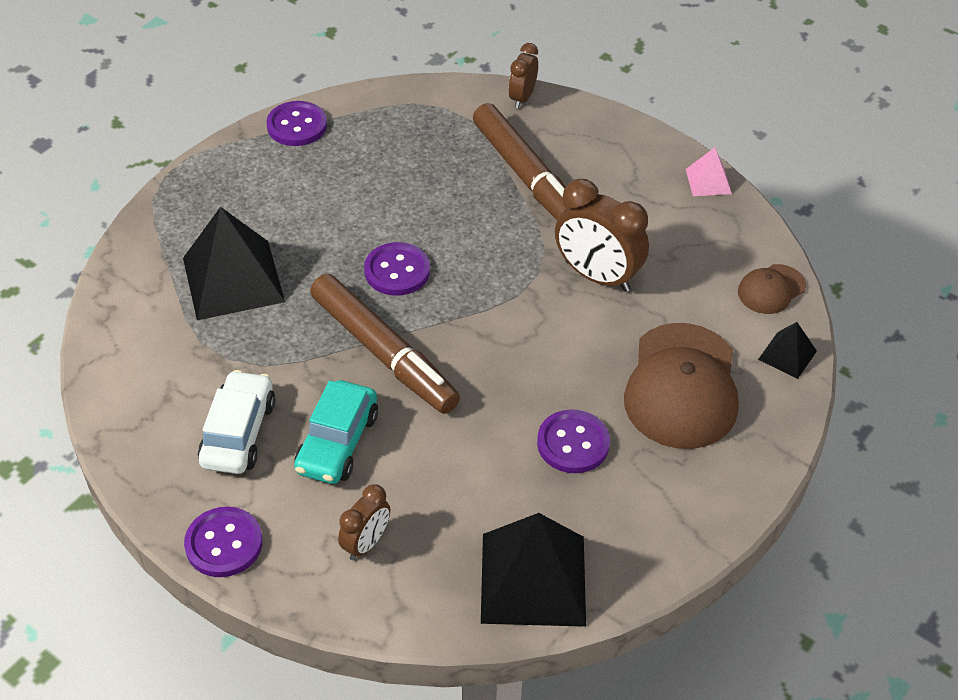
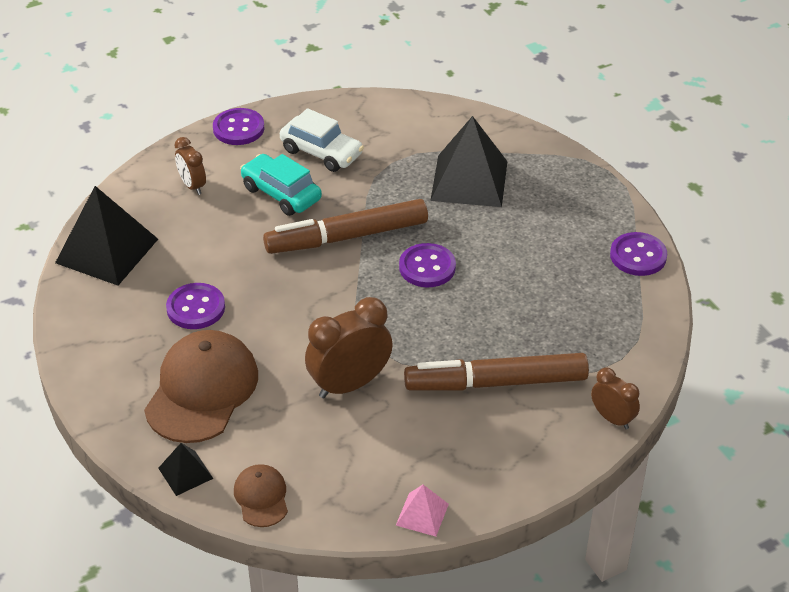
camera: 115 degrees right, 5 degrees down
(682, 386) = (202, 390): brown cap -> brown cap turned 75 degrees clockwise

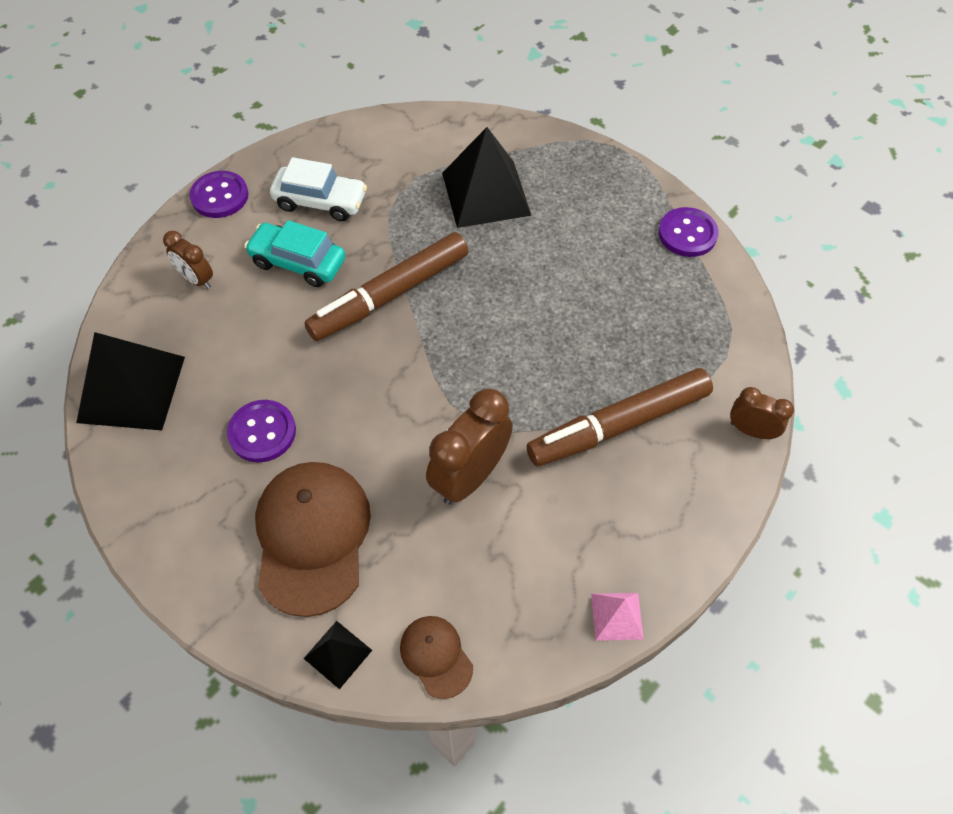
camera: 20 degrees left, 15 degrees up
(427, 267) = (488, 307): purple button -> none

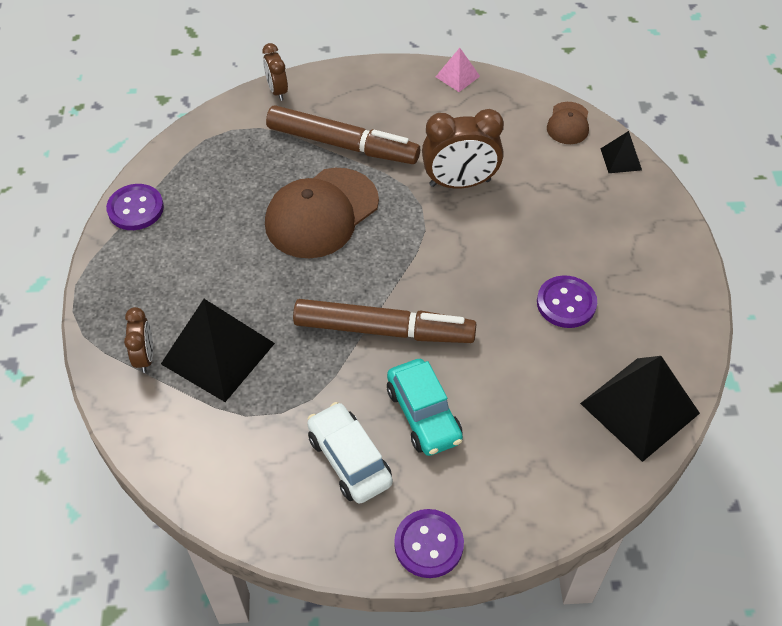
camera: 135 degrees left, 5 degrees down
(197, 279) = (518, 467): brown clock -> brown clock (145, 357)
(312, 537) = (586, 220): brown cap -> brown cap (321, 213)

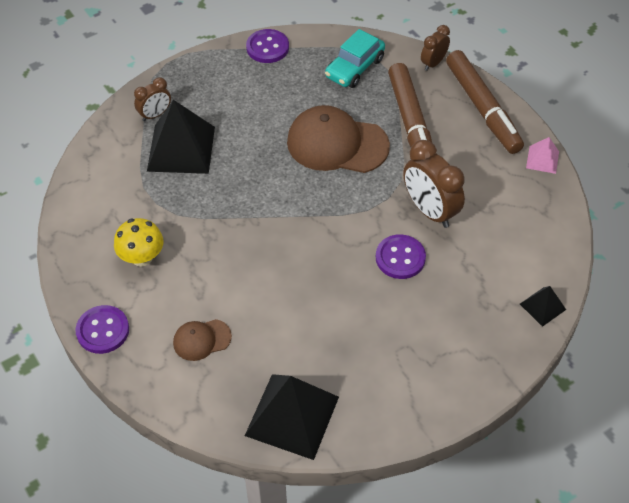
camera: 60 degrees right, 0 degrees up
(349, 460) = (142, 257): white car -> yellow mushroom
(384, 330) = (258, 227): brown marker -> brown marker (482, 108)
(423, 415) = (202, 282): turquoise car -> turquoise car (354, 68)
(566, 303) = (360, 328): purple button -> purple button (400, 258)
(568, 123) = (552, 254): brown cap -> brown cap (201, 340)

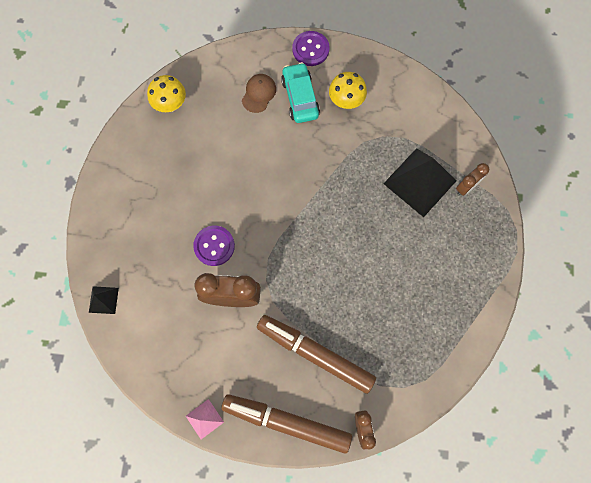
camera: 130 degrees right, 20 degrees up
(155, 115) = (466, 187): brown clock -> brown clock turned 135 degrees counterclockwise
(267, 47) = (478, 314): purple button -> none
(292, 416) = (170, 104): black pyramid -> yellow mushroom
(337, 144) = (340, 286): brown cap -> none
(354, 68) = (405, 362): turquoise car -> turquoise car (300, 98)

